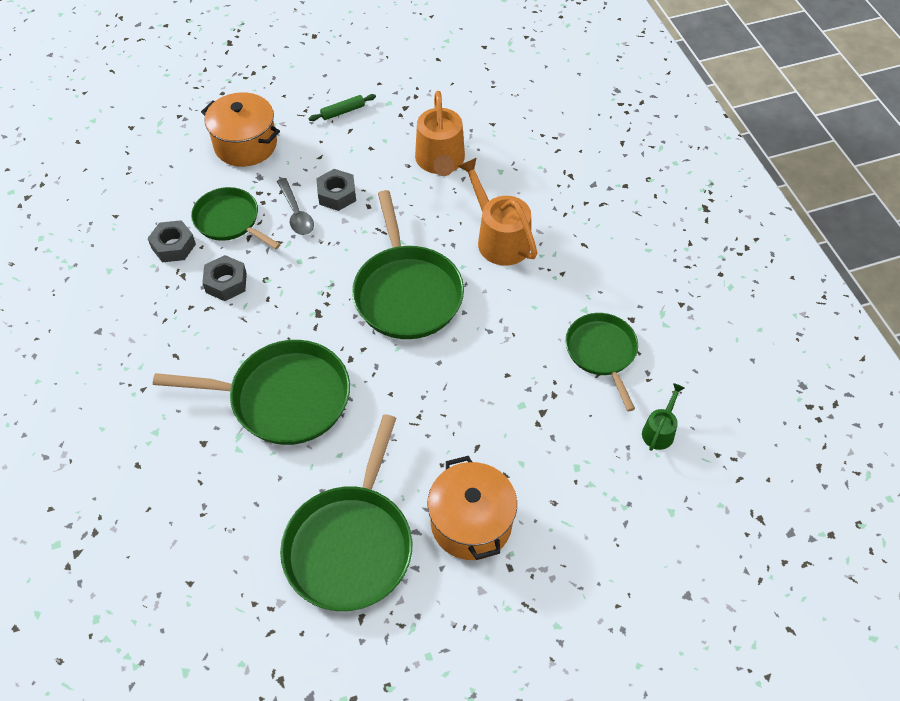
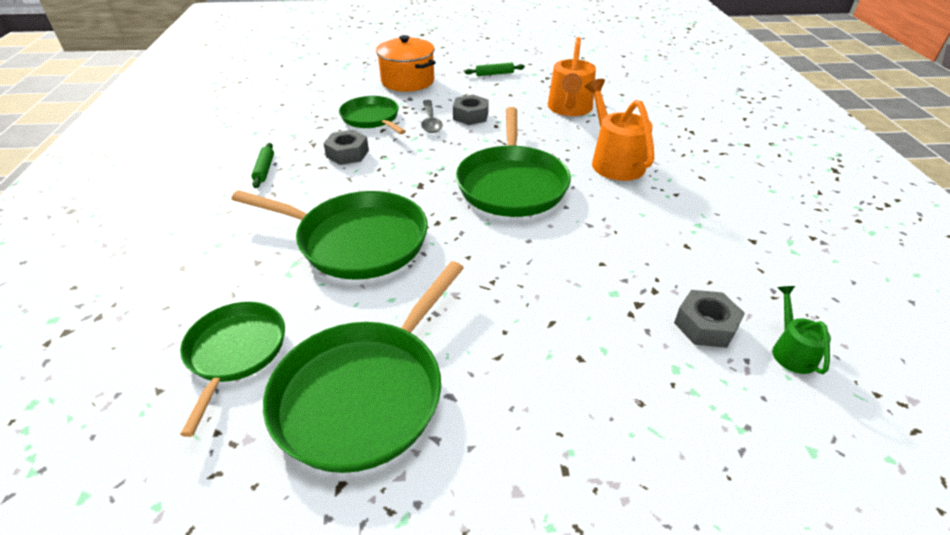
camera: 15 degrees right, 15 degrees down
(149, 325) = (264, 170): none -> green rolling pin
(173, 246) = (317, 126): grey nut -> grey nut (705, 325)
(471, 523) = (524, 402): orange pot -> none
(602, 352) = (716, 262): green pan -> green pan (235, 352)
(660, 430) = (791, 351): green watering can -> green watering can turned 45 degrees counterclockwise

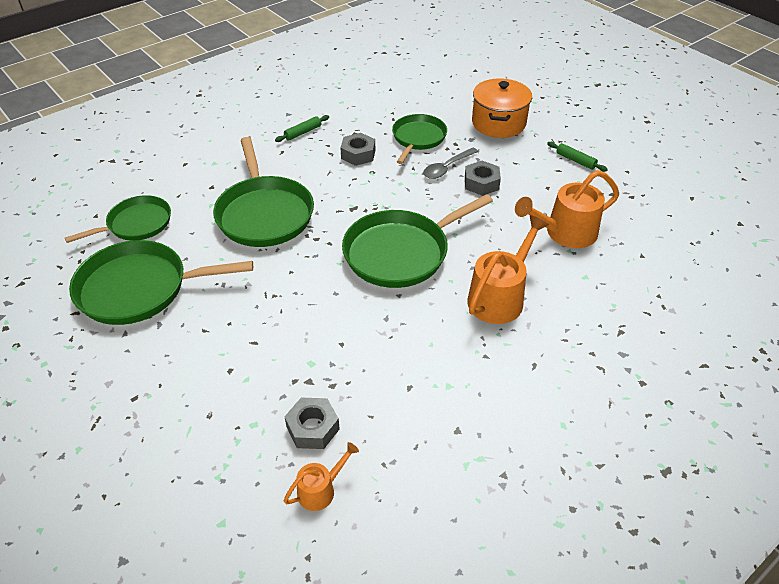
camera: 55 degrees right, 5 degrees up
(791, 351) = (321, 489): green watering can -> orange watering can

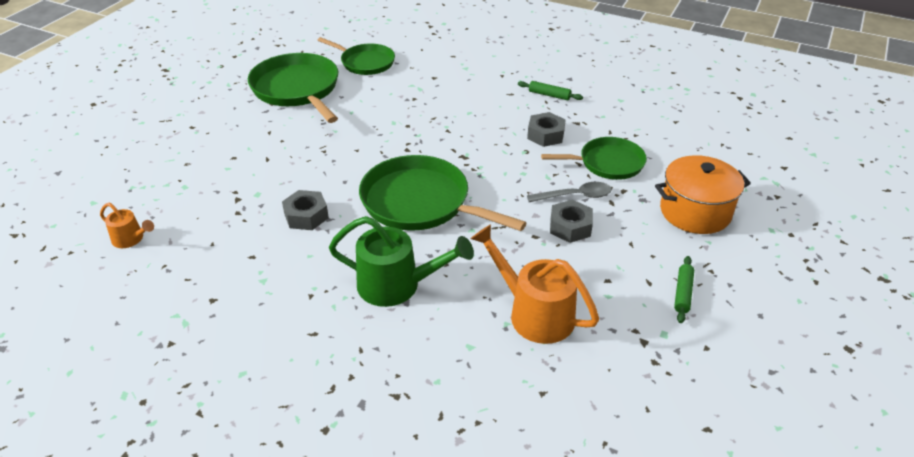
camera: 65 degrees right, 5 degrees down
(264, 214) = (419, 113): green pan -> none
(312, 428) = (189, 216): grey nut -> grey nut (306, 216)
(447, 168) = (575, 196): grey spoon -> grey spoon turned 150 degrees clockwise
(500, 297) = (397, 285): orange watering can -> green watering can

